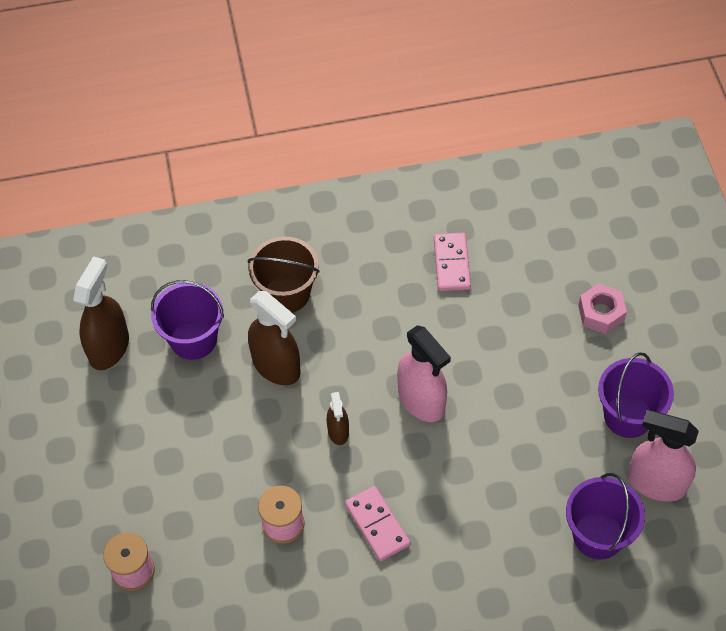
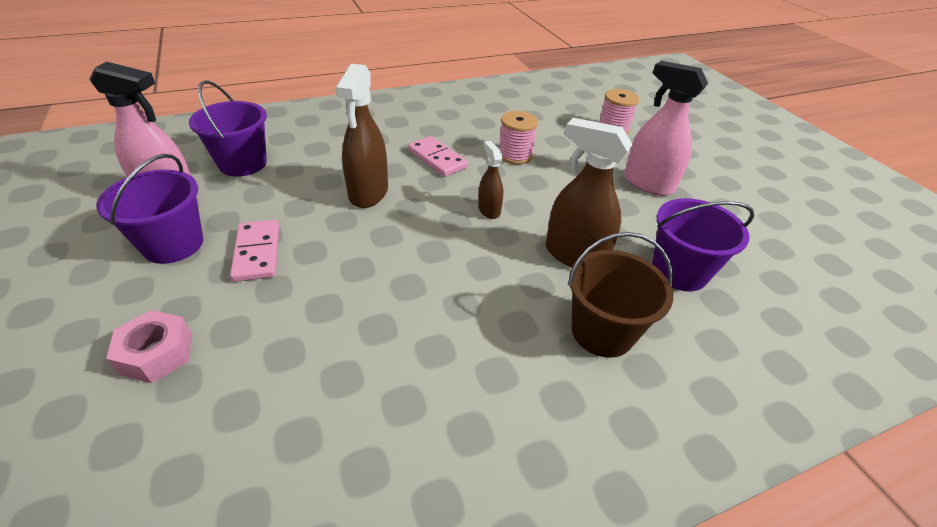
camera: 165 degrees right, 15 degrees down
(109, 347) = (759, 256): brown spray bottle -> brown spray bottle (368, 193)
(421, 401) = (408, 239): pink spray bottle -> pink spray bottle (648, 184)
(451, 263) = (379, 403): pink domino -> pink domino (257, 252)

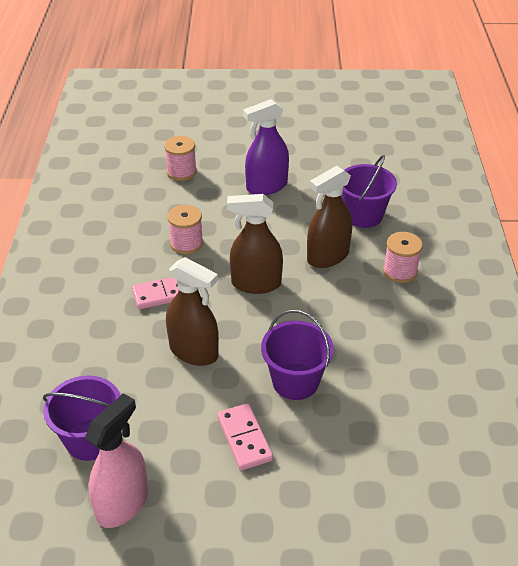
camera: 65 degrees left, 0 degrees up
(157, 353) = (337, 507): pink nut -> none
(173, 244) = (205, 499): purple bucket -> purple bucket (295, 381)
(257, 252) = (244, 438): pink domino -> pink domino turned 60 degrees clockwise
(489, 210) = (256, 283): brown spray bottle -> brown spray bottle, size x1.82
(602, 332) = (400, 271): brown bucket -> pink spool
(648, 184) = (266, 186): pink spray bottle -> purple spray bottle

